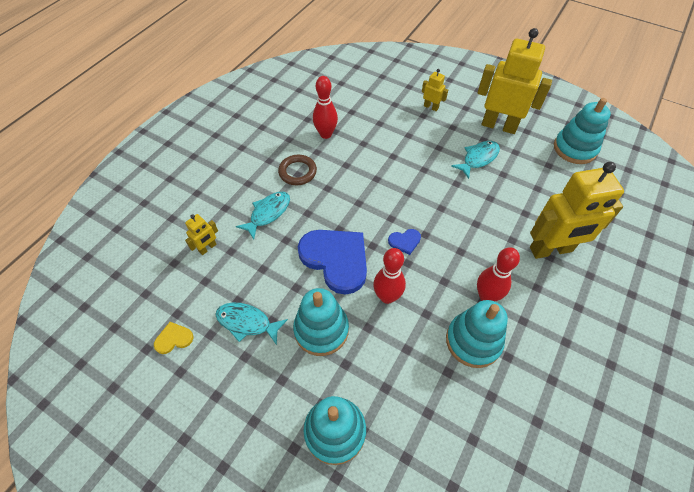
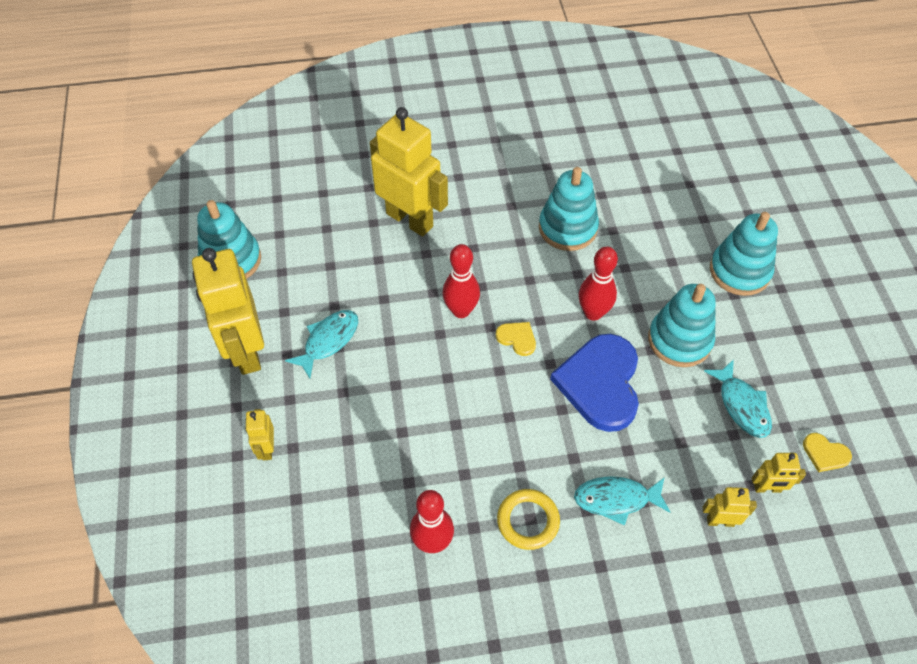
camera: 130 degrees left, 0 degrees up
(194, 286) = (767, 488): none -> yellow robot
(297, 172) = (528, 521): brown ring -> yellow ring
(404, 241) = (517, 338): blue heart -> yellow heart
(478, 158) = (328, 341): turquoise fish -> turquoise fish turned 120 degrees clockwise
(486, 296) = (513, 241): red bowling pin -> red bowling pin (461, 310)

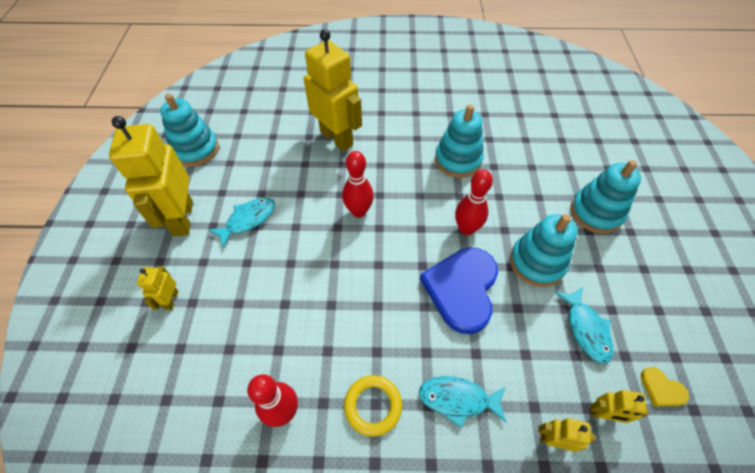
camera: 10 degrees right, 0 degrees up
(517, 338) = (399, 240): yellow heart -> none

